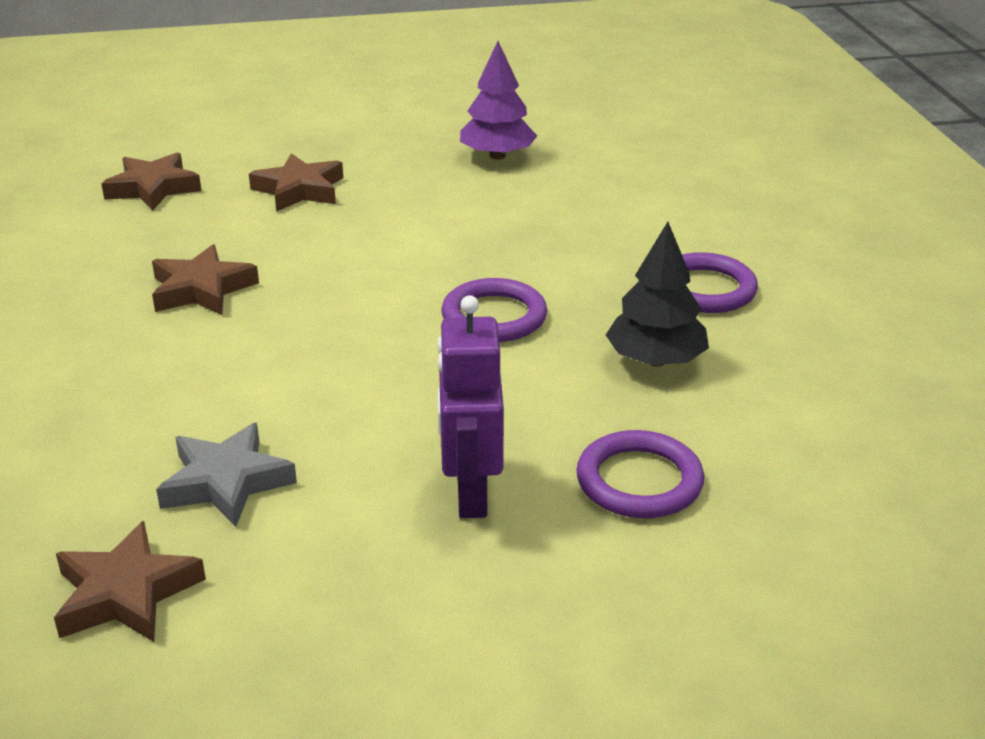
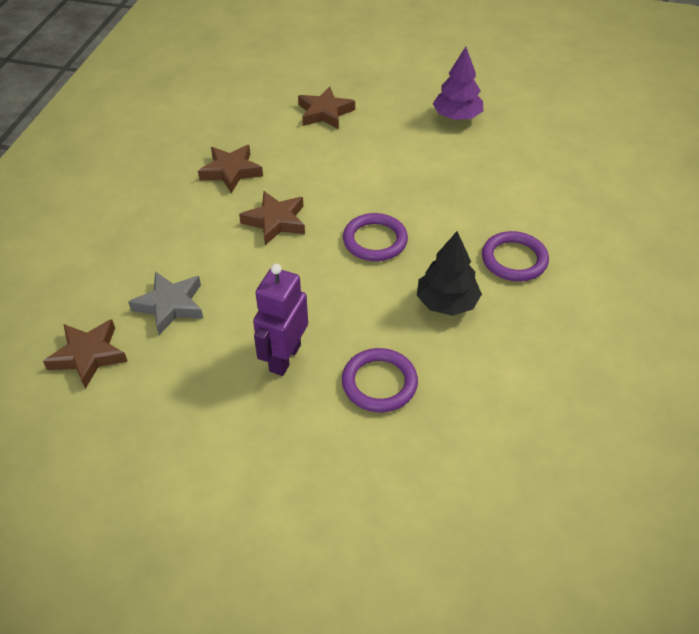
camera: 25 degrees right, 15 degrees up
(153, 188) = (247, 90): brown star -> brown star (275, 221)

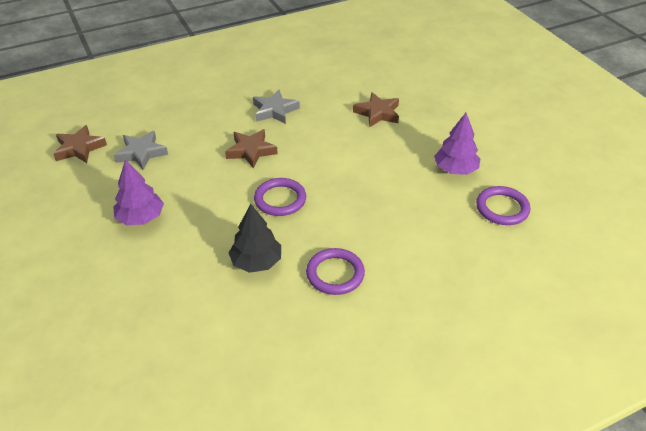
camera: 50 degrees right, 5 degrees down
(231, 171) = (275, 110): brown star -> grey star
(284, 358) = (141, 218): purple robot -> purple tree
(379, 383) = (155, 268): purple ring -> purple ring (502, 208)

